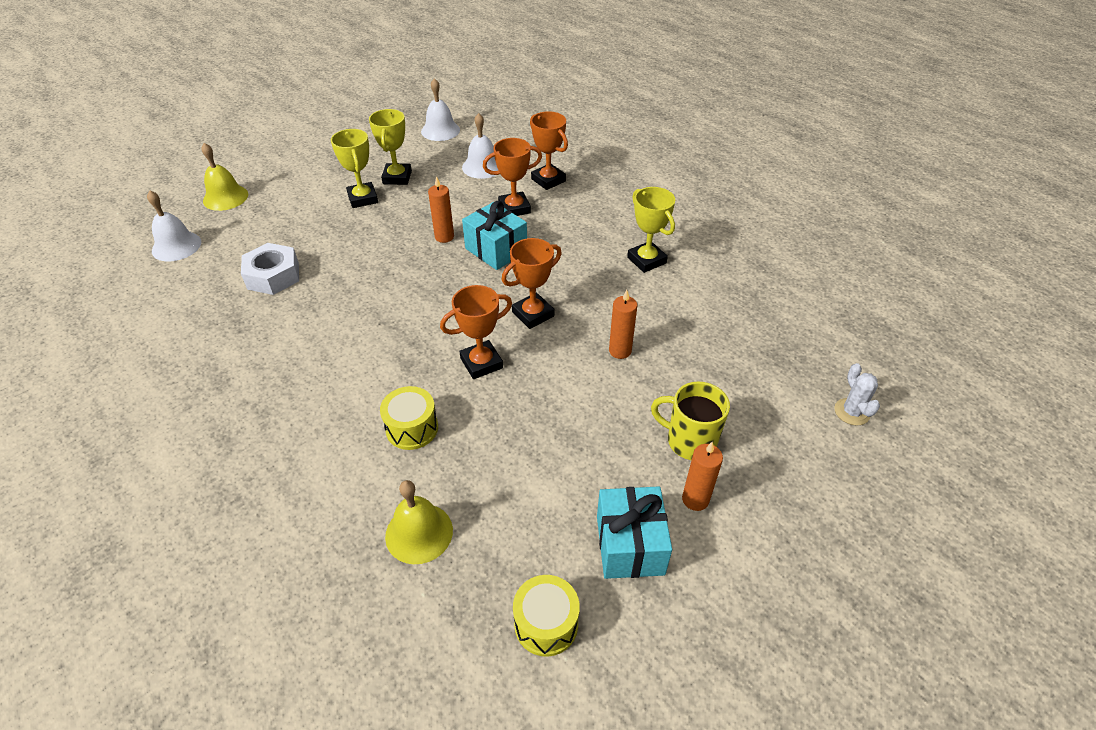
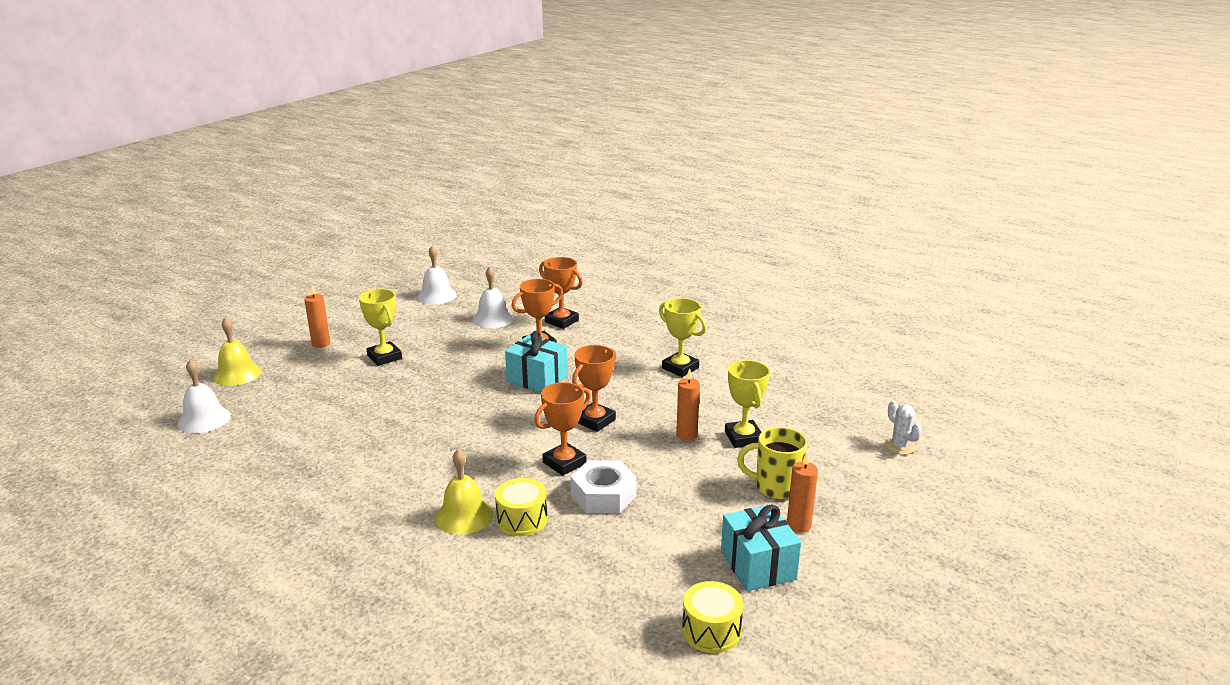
camera: 15 degrees left, 20 degrees down
(273, 276) = (322, 428): white nut -> white nut (603, 495)
(397, 177) = (411, 337): yellow trophy -> yellow trophy (743, 438)
(419, 533) = (566, 592): yellow bell -> yellow bell (464, 516)
(444, 237) = (482, 376): orange candle -> orange candle (321, 344)

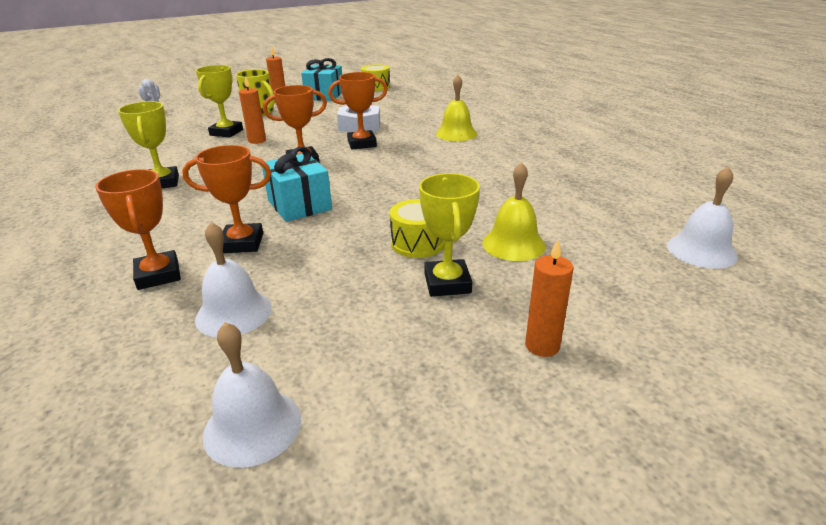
camera: 150 degrees left, 5 degrees up
(237, 374) = (685, 316): yellow bell -> yellow bell (513, 244)
(522, 520) = (421, 126): yellow drum -> yellow drum (418, 243)

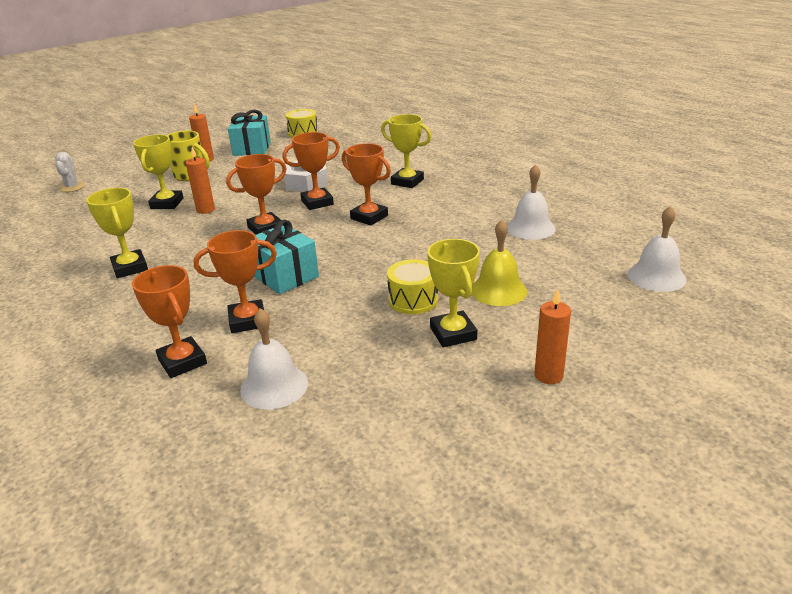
camera: 10 degrees left, 0 degrees up
(252, 426) = (339, 474): white bell -> white bell (530, 228)
(406, 161) = (369, 217): none -> orange trophy
(456, 133) = (407, 182): yellow bell -> yellow trophy

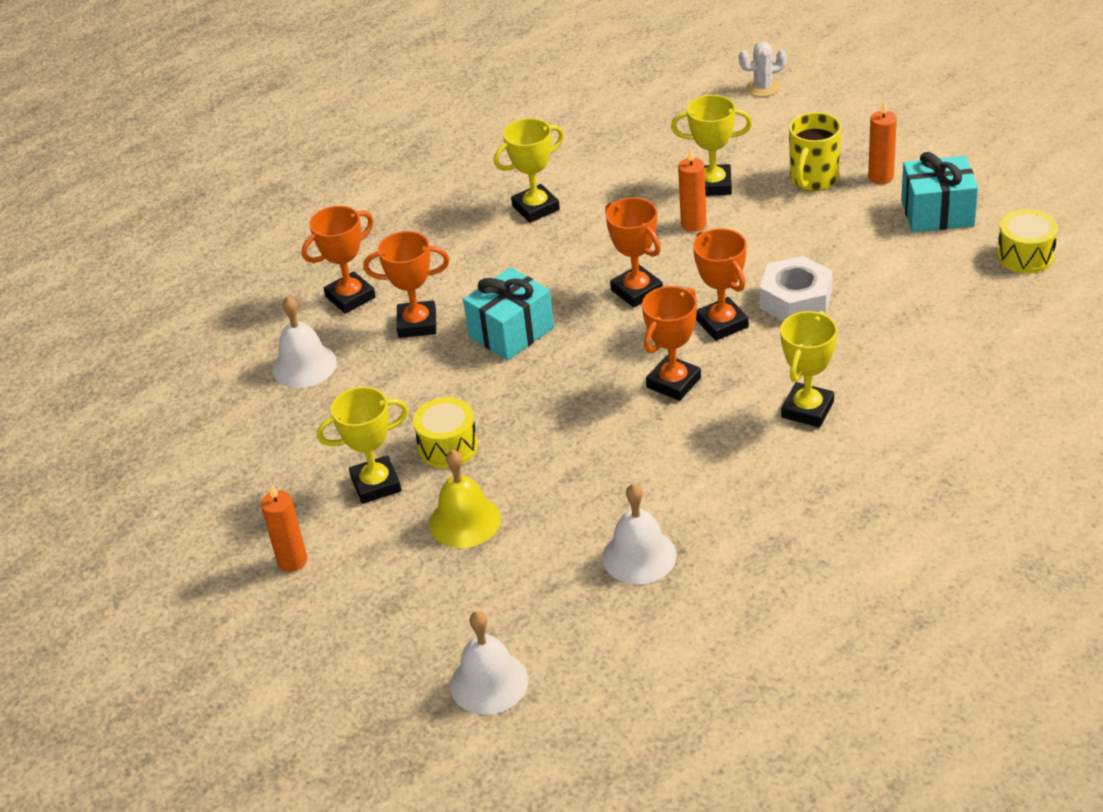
camera: 90 degrees right, 10 degrees up
(247, 321) = (417, 324): orange trophy -> orange trophy turned 75 degrees counterclockwise

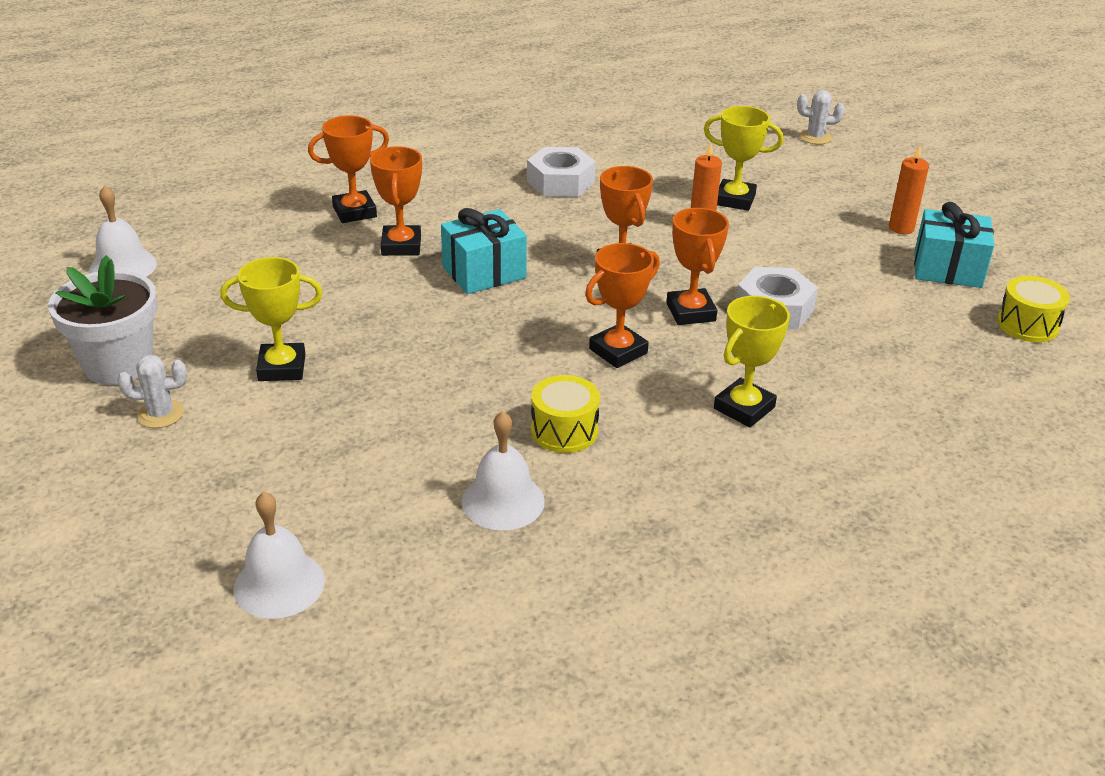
camera: 10 degrees right, 5 degrees down
(221, 523) = (118, 364): none -> white flower pot
(292, 561) = (160, 414): orange candle -> white cactus
(304, 365) = (280, 254): white bell -> white bell (123, 266)
(417, 324) = (401, 246): orange trophy -> orange trophy turned 75 degrees clockwise
(448, 447) = (369, 352): yellow drum -> yellow drum (564, 431)
(464, 521) = (346, 422): yellow bell -> none
(535, 208) = (560, 182): yellow trophy -> white nut
(813, 179) = (833, 216): yellow mug -> none

